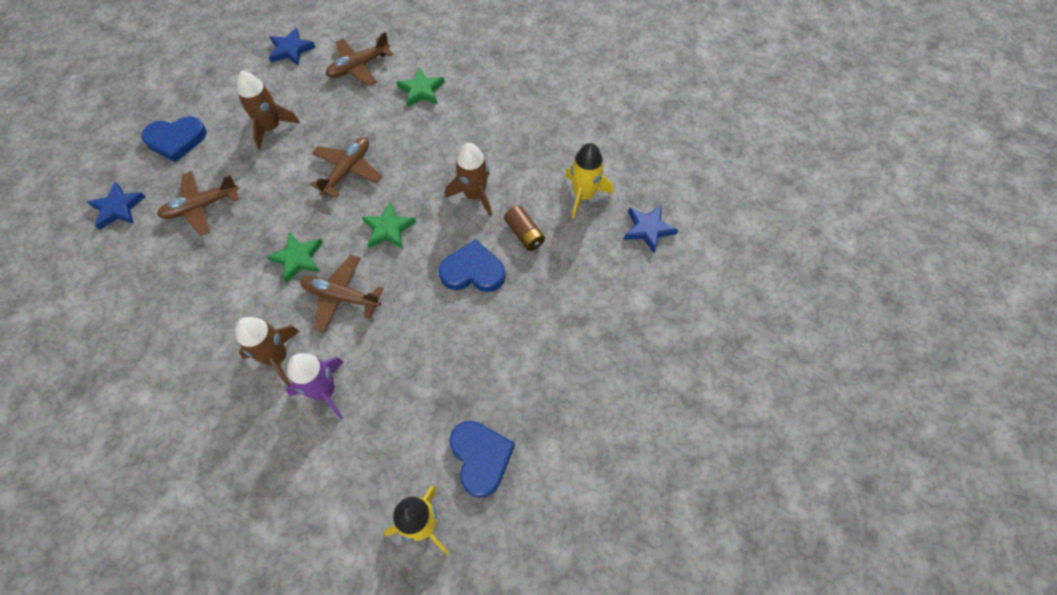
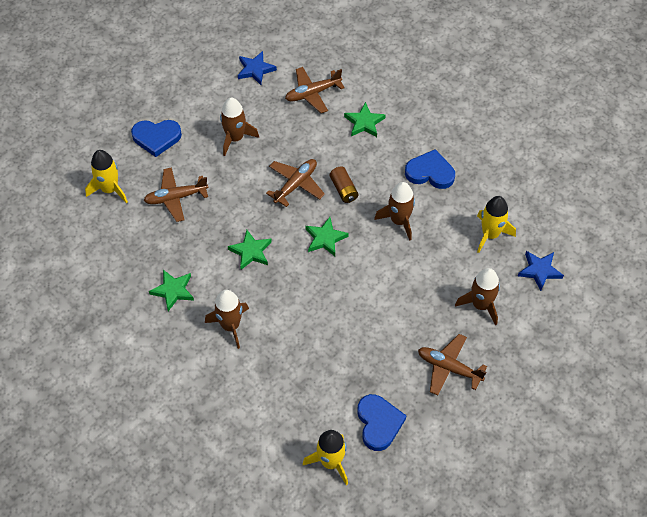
camera: 10 degrees right, 5 degrees down
(118, 208) = (109, 189): blue star -> yellow rocket
(201, 323) = (173, 291): none -> green star
(324, 391) = (265, 356): purple rocket -> none
(341, 297) = (283, 287): brown plane -> brown plane (449, 368)
(473, 271) = (390, 283): blue heart -> blue heart (430, 172)
(524, 234) = (436, 259): brown battery -> brown battery (343, 189)
(586, 281) = (480, 305): none -> brown rocket

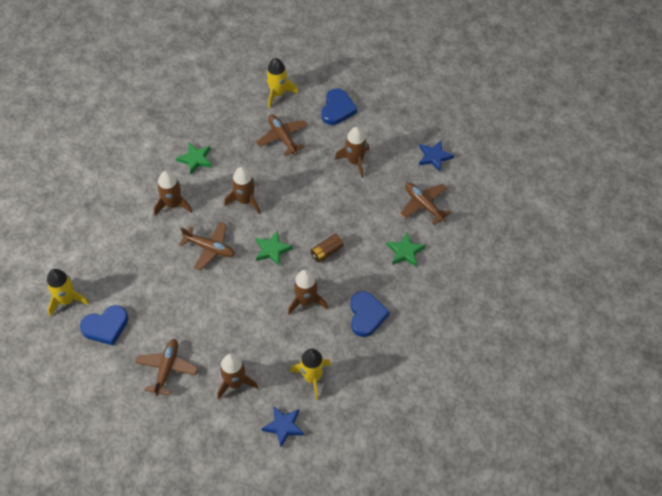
camera: 75 degrees right, 0 degrees up
(156, 138) = (337, 109): blue heart -> blue heart turned 150 degrees counterclockwise
(251, 251) = (245, 200): green star -> brown rocket
(296, 184) = (321, 216): brown plane -> brown plane (210, 248)

